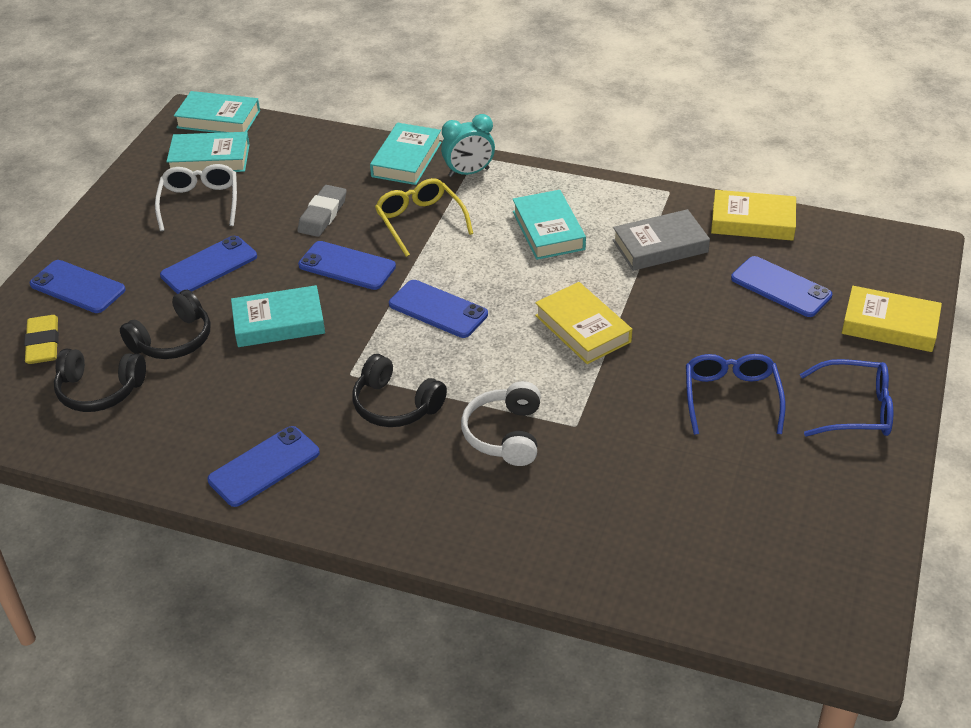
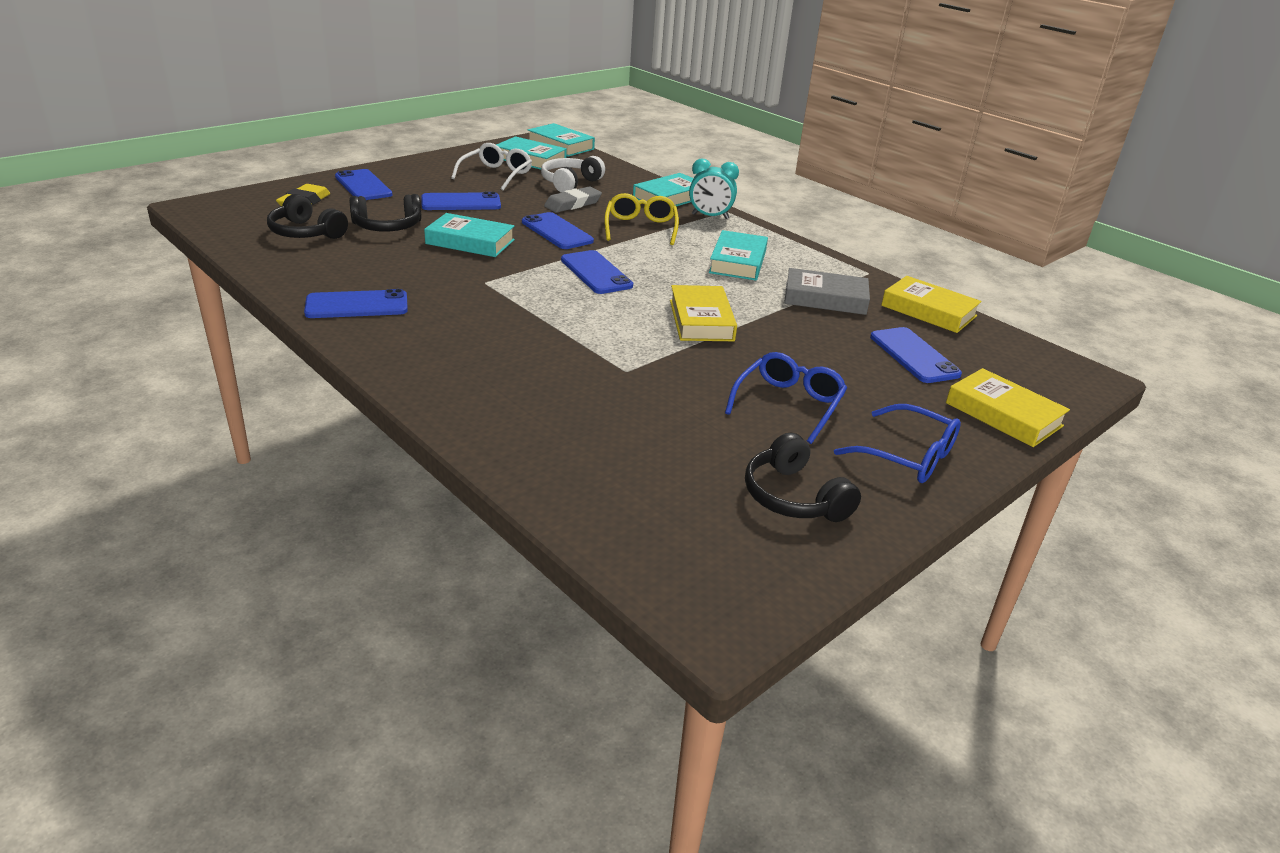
camera: 25 degrees right, 10 degrees down
(395, 405) = (496, 309): black headphones -> black headphones (793, 497)
(505, 434) = (560, 354): white headphones -> white headphones (570, 183)

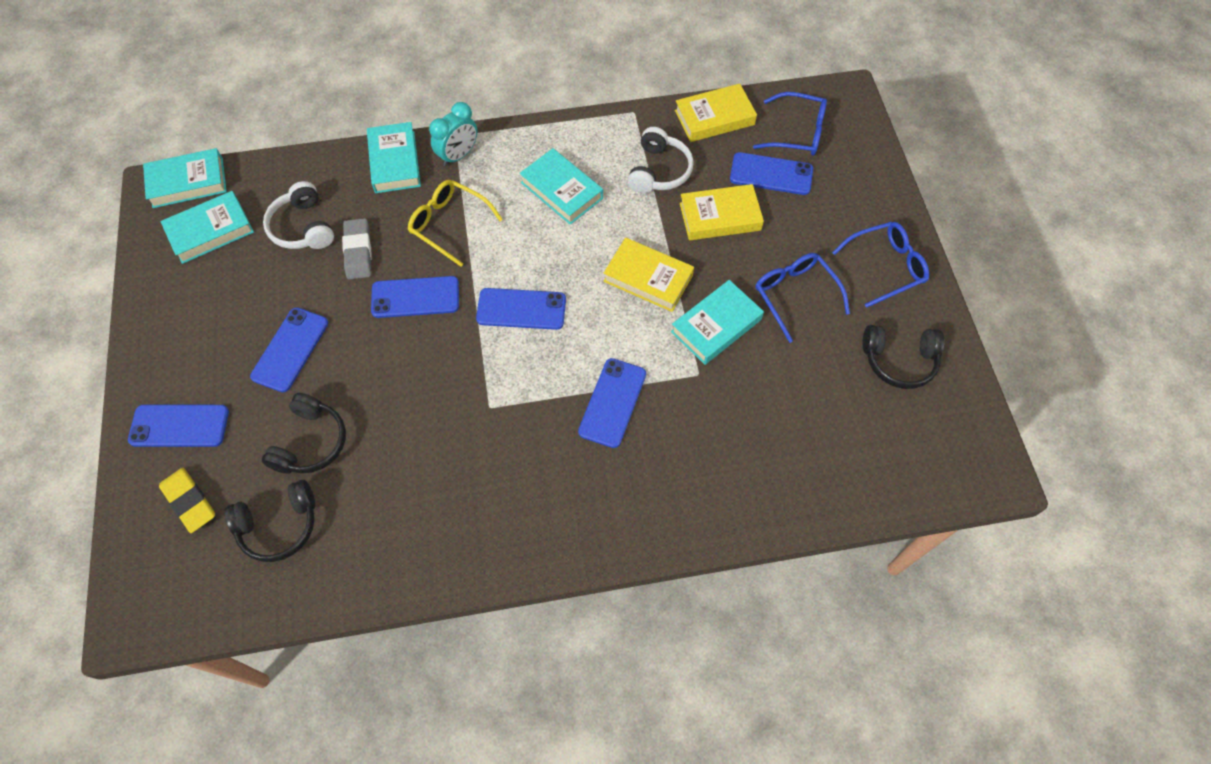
camera: 55 degrees left, 30 degrees up
(357, 305) = (477, 532): blue phone -> blue phone (612, 402)
(470, 242) = (394, 382): turquoise book -> turquoise book (716, 326)
(496, 175) = (234, 284): white glasses -> none
(825, 298) = (659, 171): grey book -> white headphones
(988, 358) = (797, 132): none -> blue glasses
(1003, 414) = (866, 178): yellow book -> yellow book (720, 217)

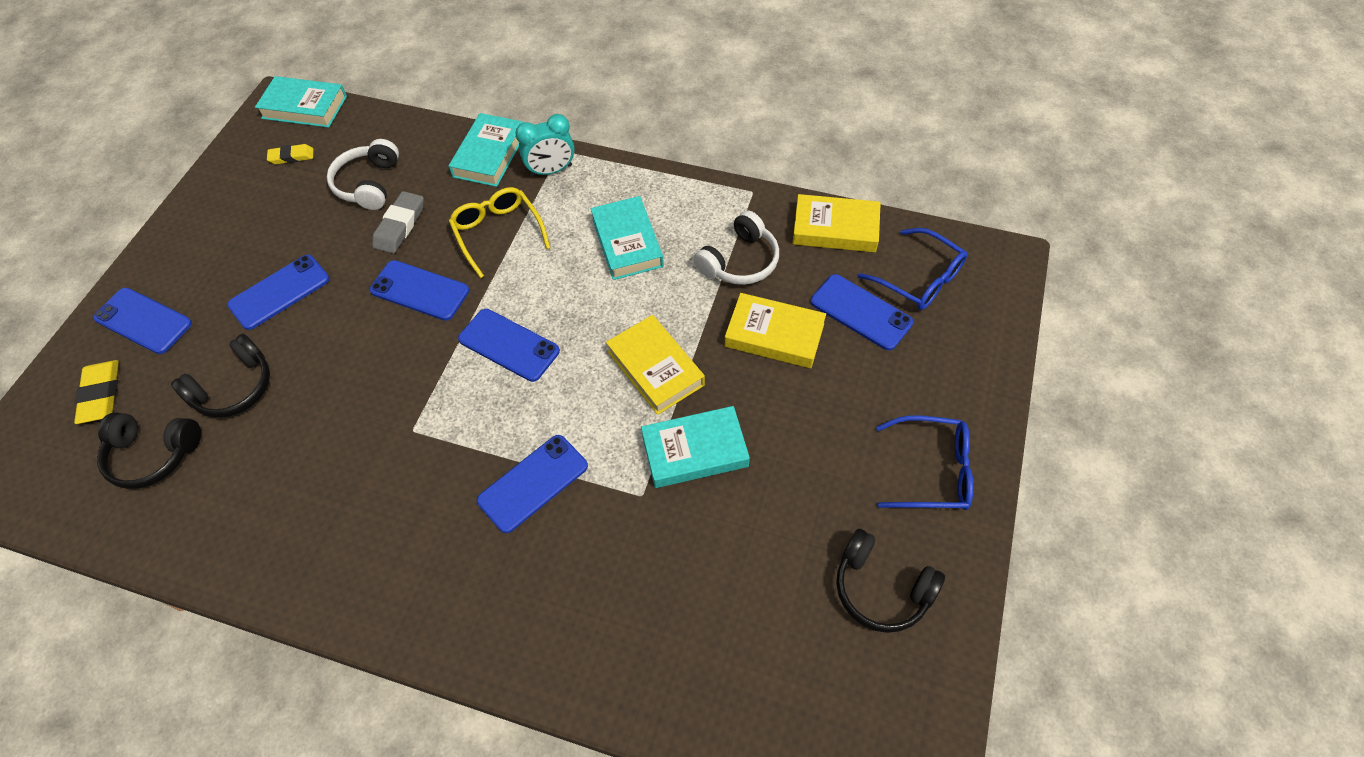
camera: 30 degrees right, 5 degrees down
(210, 231) = (291, 157): turquoise book -> yellow eraser
(795, 295) = (804, 456): blue glasses -> none

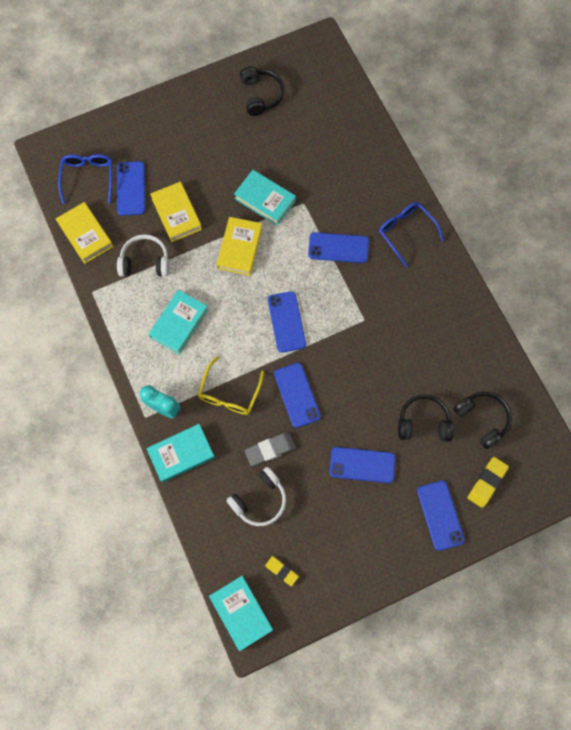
camera: 135 degrees left, 15 degrees up
(932, 471) = (192, 110): blue glasses -> blue glasses (405, 232)

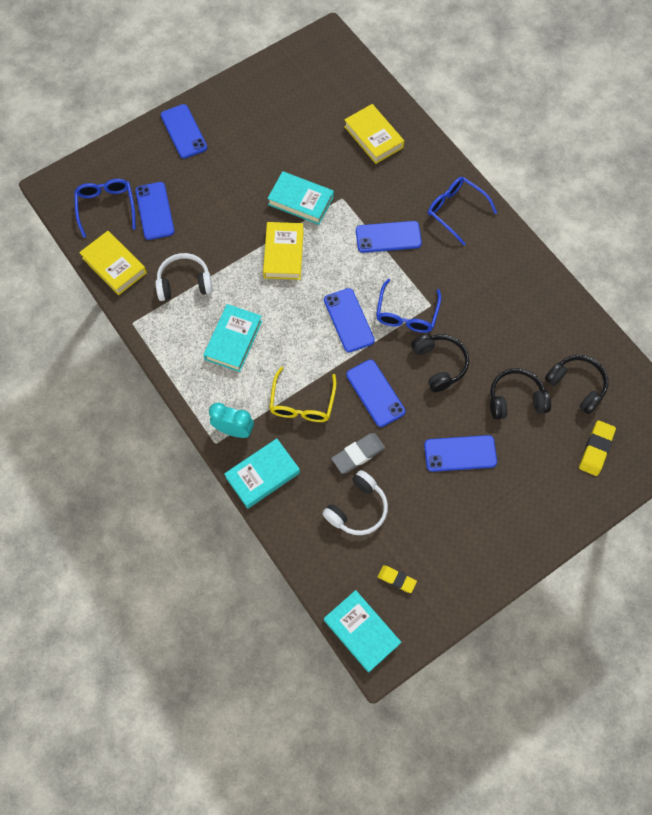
camera: 10 degrees left, 5 degrees down
(177, 214) = (209, 229): yellow book -> yellow book (373, 137)
(261, 95) = (275, 98): black headphones -> black headphones (439, 364)
(340, 325) = (406, 314): none -> blue glasses
(440, 515) = (554, 491): blue phone -> blue phone (184, 131)

